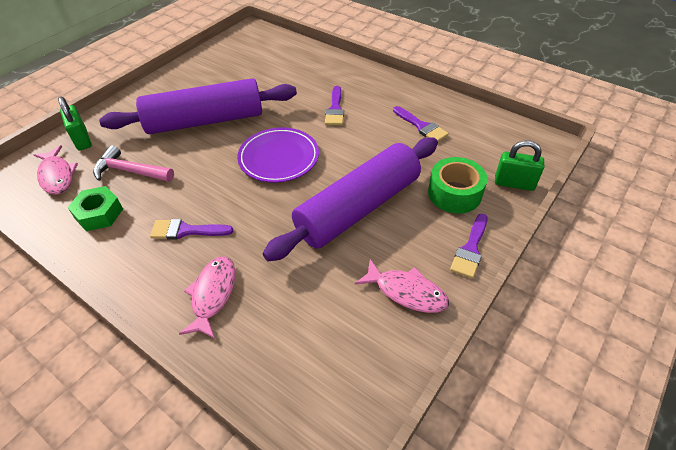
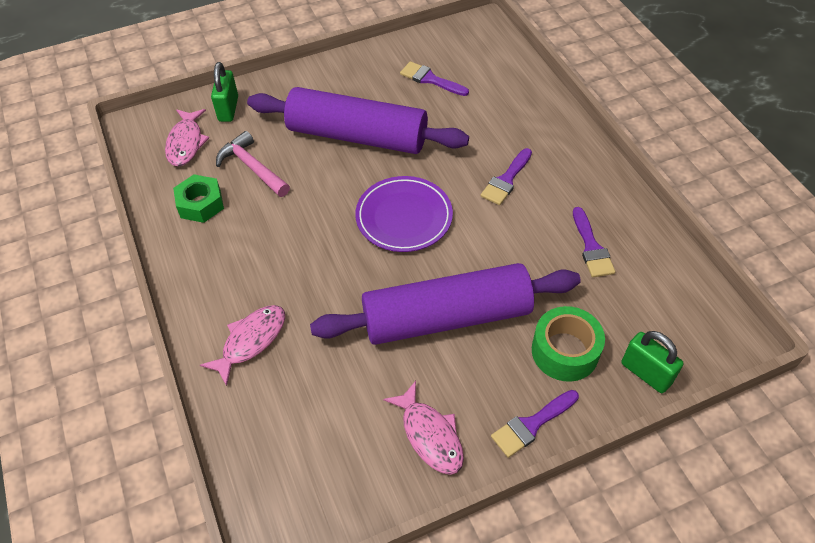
camera: 30 degrees right, 5 degrees up
(186, 230) = (266, 261): purple brush -> purple brush (430, 79)

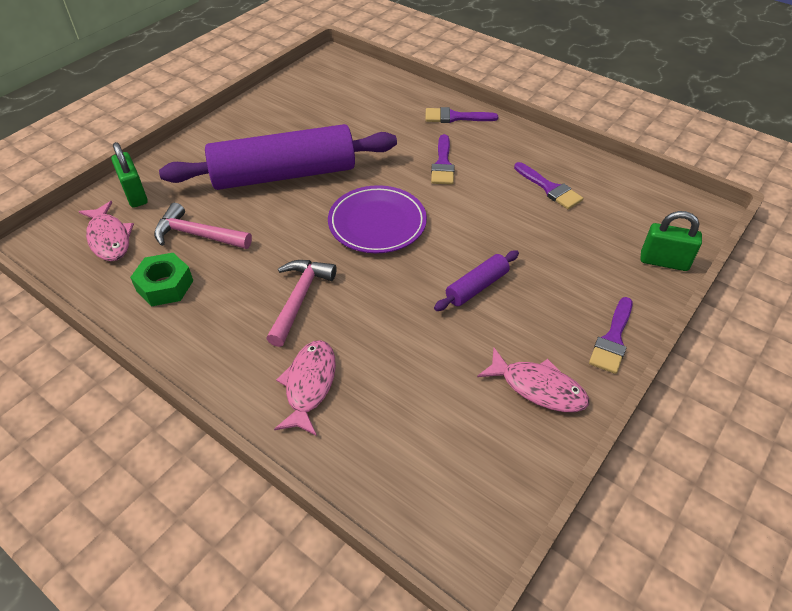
camera: 30 degrees left, 5 degrees down
(293, 261) = (299, 298): none -> pink hammer
(430, 79) = (318, 111): purple brush -> purple brush (455, 117)
(446, 317) = (477, 287): purple rolling pin -> purple rolling pin, size x0.43
(565, 351) = (592, 272): green tape -> none

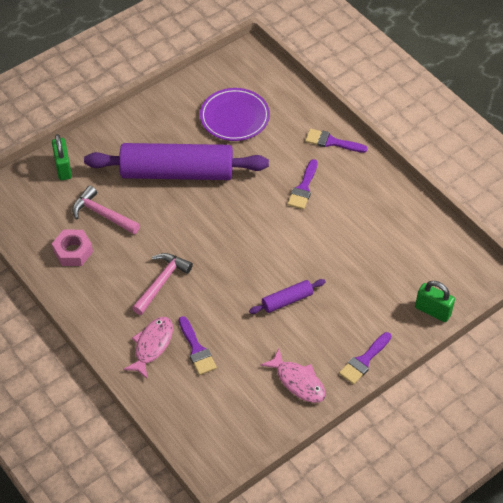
camera: 15 degrees right, 5 degrees up
(109, 238) = (40, 204): pink fish -> none
(165, 286) = (73, 251): green nut -> pink nut
(377, 223) = (234, 232): purple plate -> purple plate (234, 117)
(549, 188) = (378, 229): purple brush -> purple brush (196, 349)

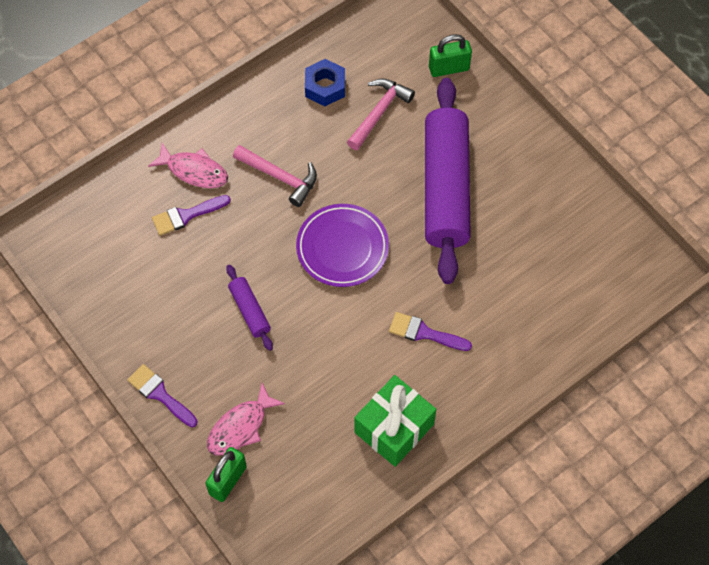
camera: 90 degrees right, 10 degrees up
(73, 251) = (325, 87): pink nut -> blue nut
(234, 117) = (542, 252): purple plate -> purple plate (342, 248)
(298, 381) = (136, 321): pink fish -> pink fish (240, 427)
(331, 142) = (505, 370): purple brush -> none
(382, 207) = (394, 428): none -> green gift

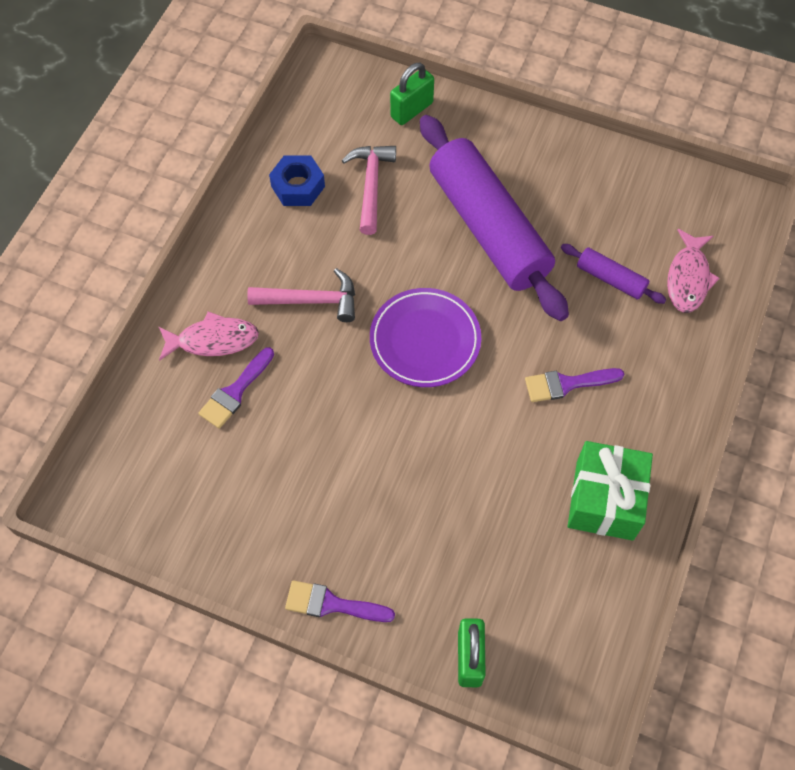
camera: 30 degrees left, 0 degrees up
(240, 427) = (444, 590): pink fish -> pink fish (688, 278)
(249, 311) = (371, 458): purple rolling pin -> purple rolling pin (610, 279)

